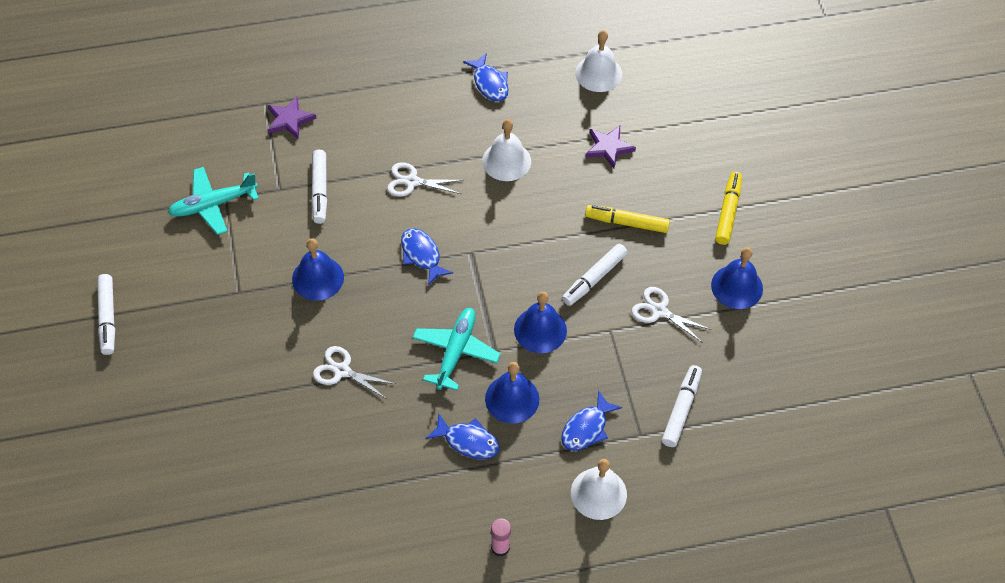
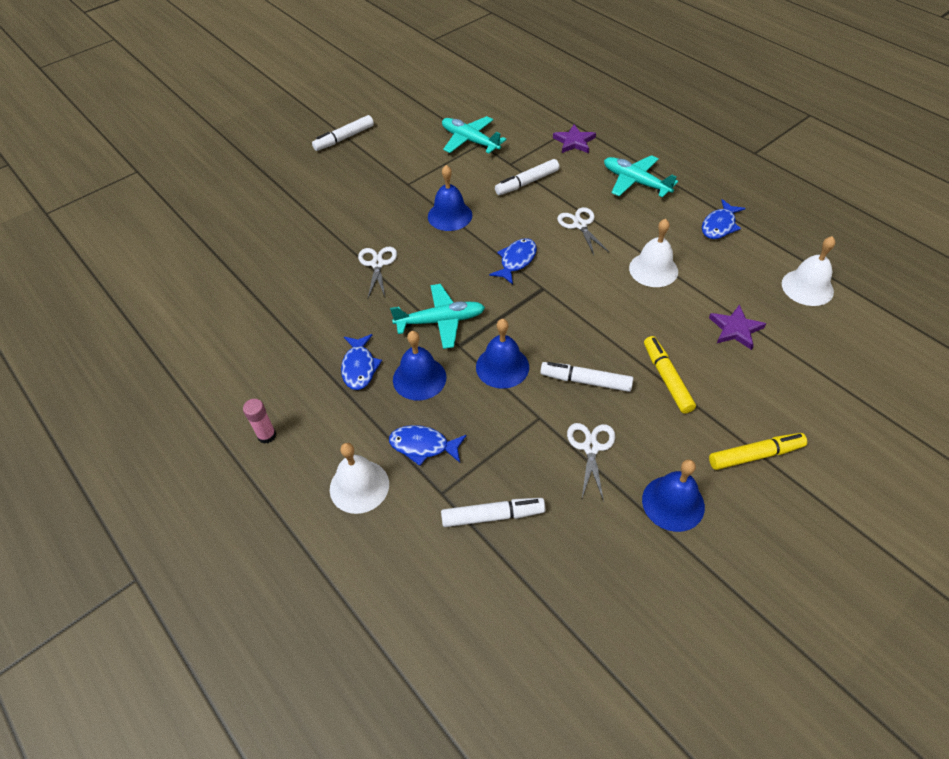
camera: 65 degrees right, 5 degrees down
(387, 107) = (635, 182): none -> turquoise plane

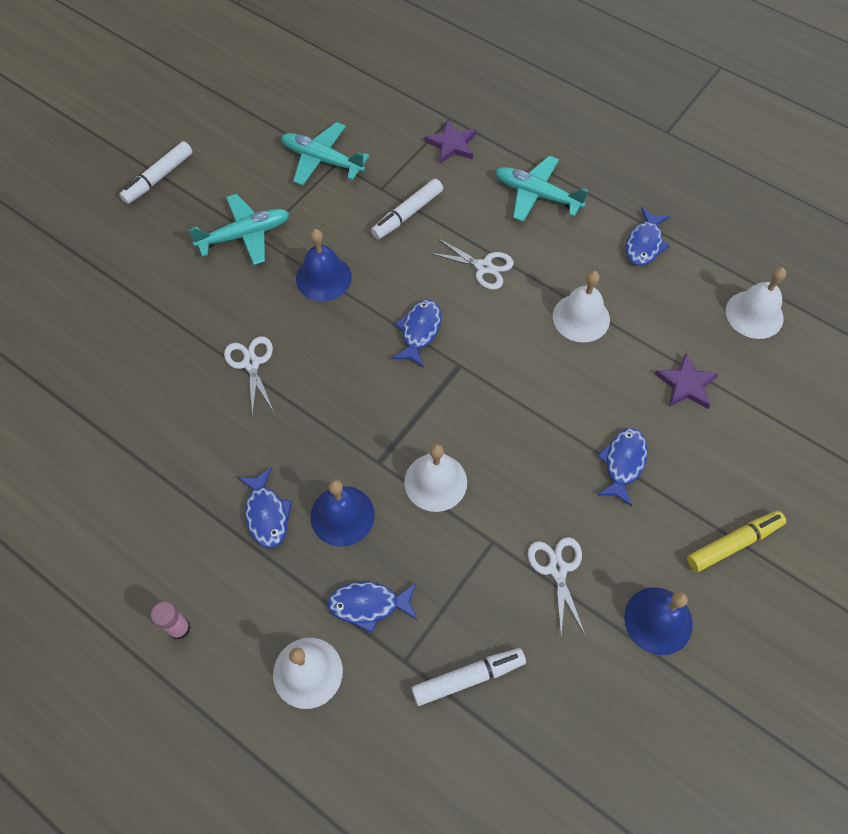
camera: 15 degrees left, 10 degrees up
(440, 321) = (348, 432): turquoise plane -> turquoise plane (245, 235)
(502, 366) = (435, 482): blue bell -> white bell
(580, 225) = (484, 267): white scissors -> white scissors turned 150 degrees clockwise
(585, 381) = (534, 483): white marker -> none
(667, 378) = (623, 463): yellow marker -> blue fish

